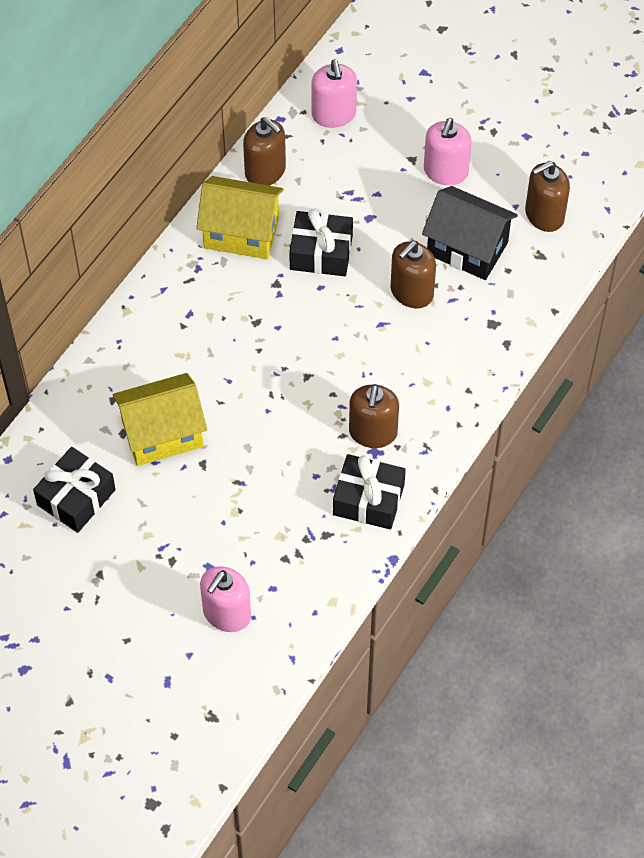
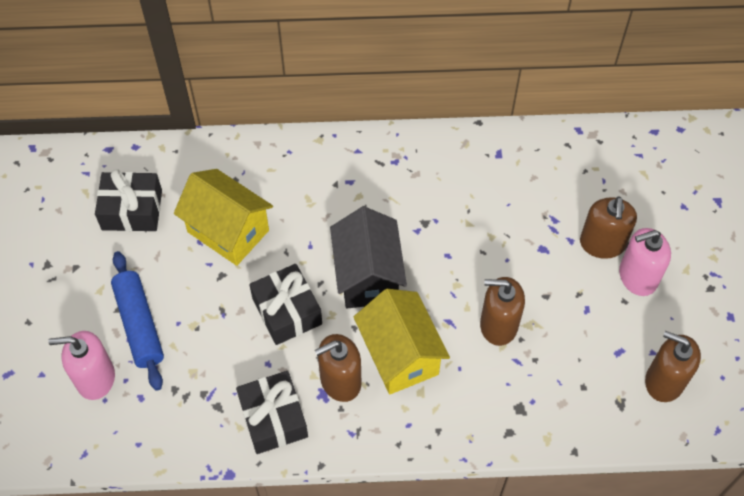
camera: 55 degrees right, 0 degrees up
(201, 553) = (139, 324): none -> blue rolling pin
(241, 233) = (451, 170): yellow house -> yellow house (400, 355)
(265, 171) = (521, 150): brown soap dispenser -> brown soap dispenser (602, 244)
(321, 252) = (480, 235): black gift -> black gift (287, 311)
(333, 114) = (617, 163): pink soap dispenser -> none
(467, 248) = (577, 341): black house -> black house (368, 276)

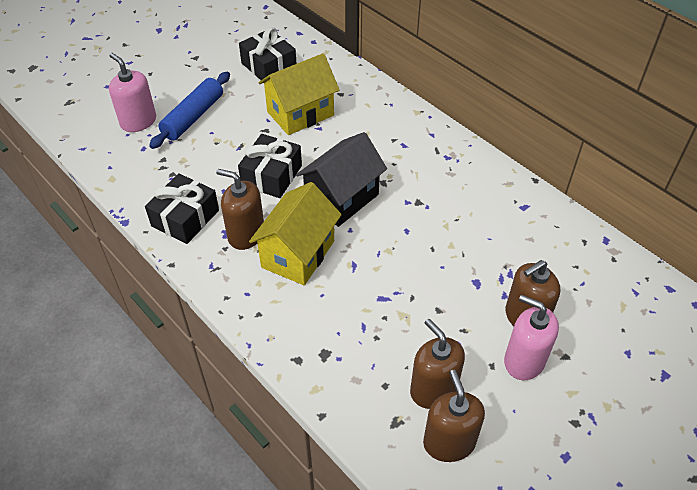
camera: 50 degrees right, 10 degrees down
(228, 231) = (300, 113): yellow house -> yellow house turned 60 degrees clockwise
(498, 325) = (381, 296): brown soap dispenser -> brown soap dispenser (433, 390)

